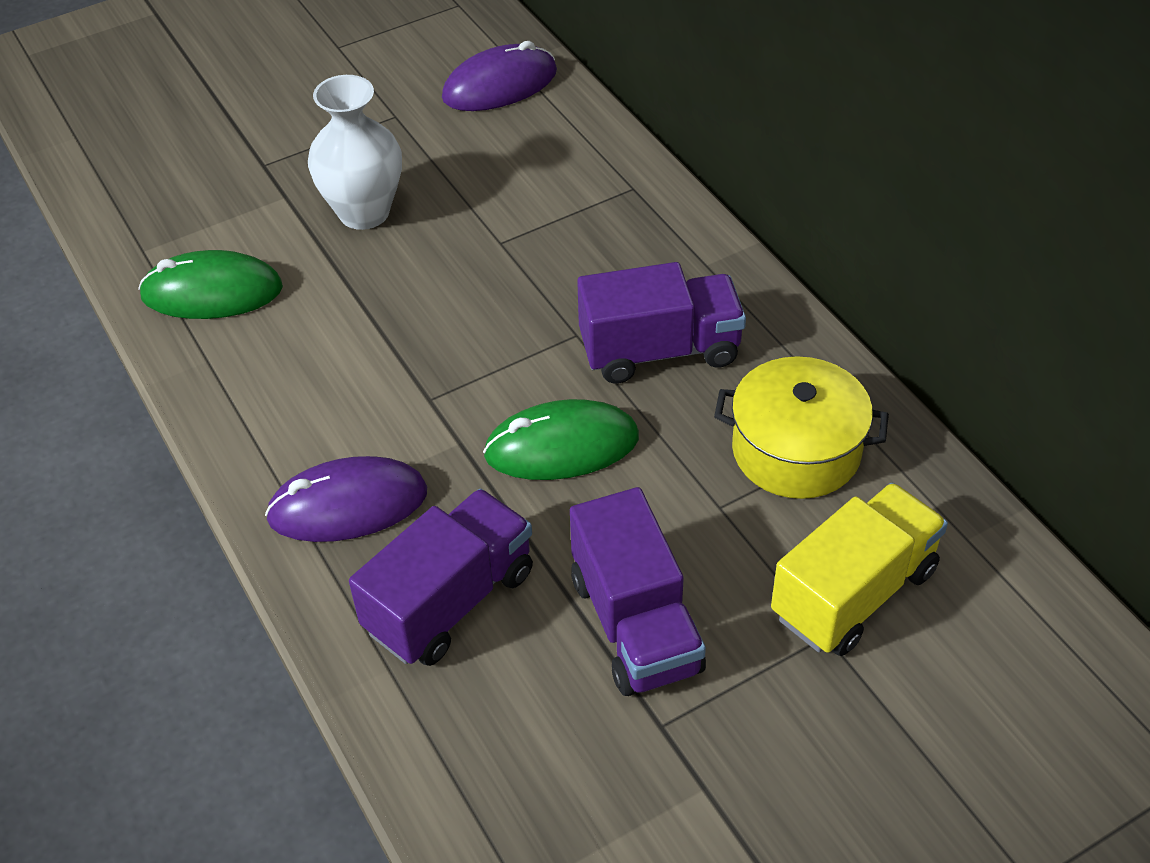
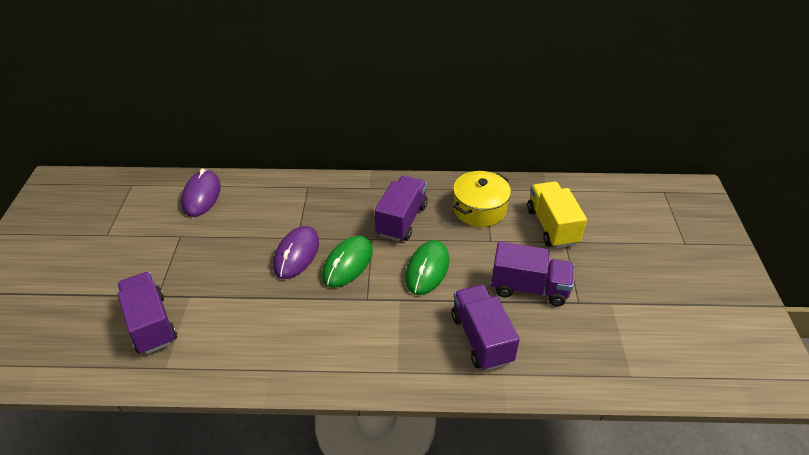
camera: 60 degrees left, 5 degrees down
(207, 190) = (151, 324): none -> purple truck
(212, 292) = (226, 350): green mouse -> green mouse (347, 263)
(348, 505) = (405, 351): purple mouse -> purple mouse (296, 254)
(364, 212) = (232, 273): white vase -> none

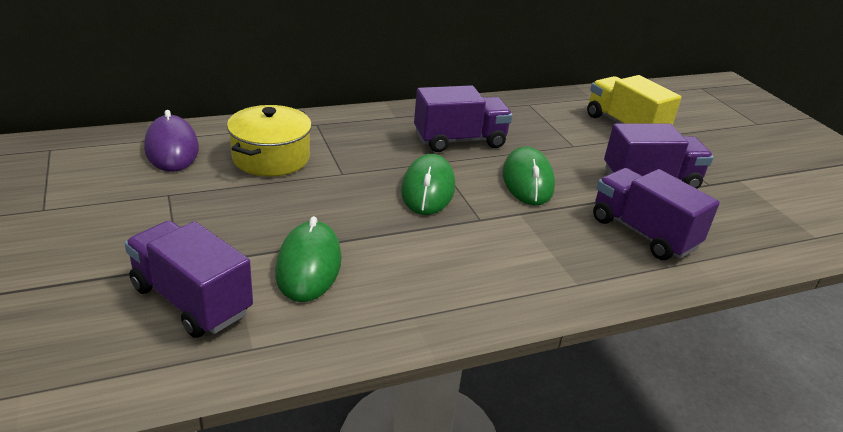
camera: 25 degrees left, 10 degrees down
(231, 313) = (309, 265): none -> green mouse
(296, 254) = (354, 190): purple mouse -> none
(401, 220) = (459, 140): purple truck -> purple truck turned 75 degrees clockwise
(479, 209) = (538, 121): yellow pot -> yellow pot (271, 158)

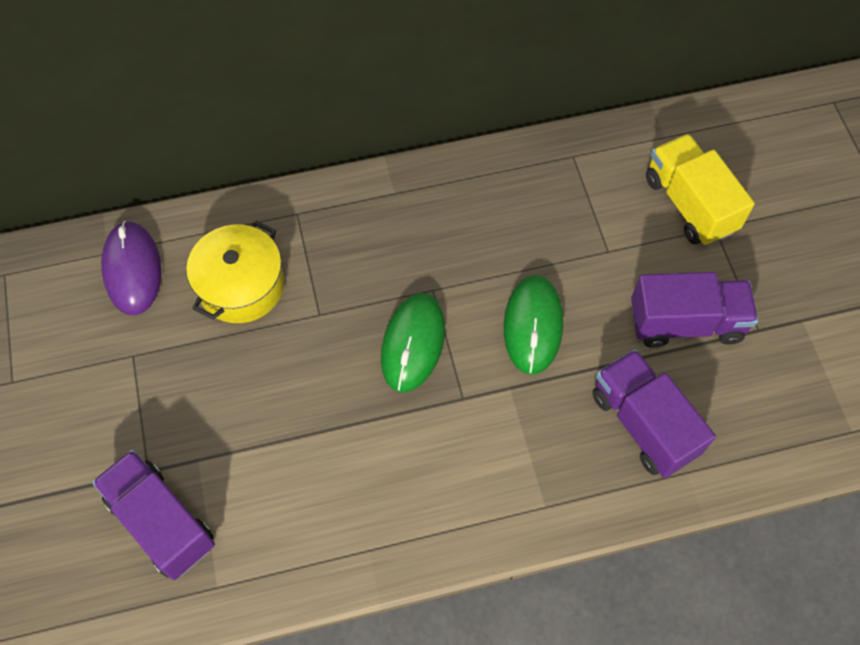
camera: 10 degrees right, 30 degrees up
(309, 265) = (273, 473): green mouse -> none
(459, 140) = (466, 244): purple truck -> none

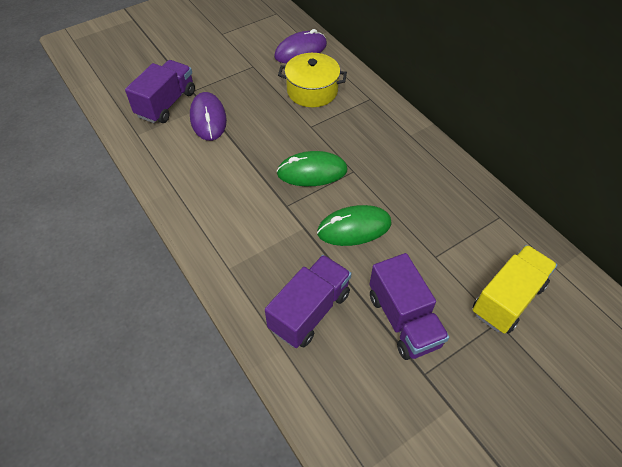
camera: 70 degrees right, 10 degrees down
(232, 461) = (208, 119): none -> purple mouse

